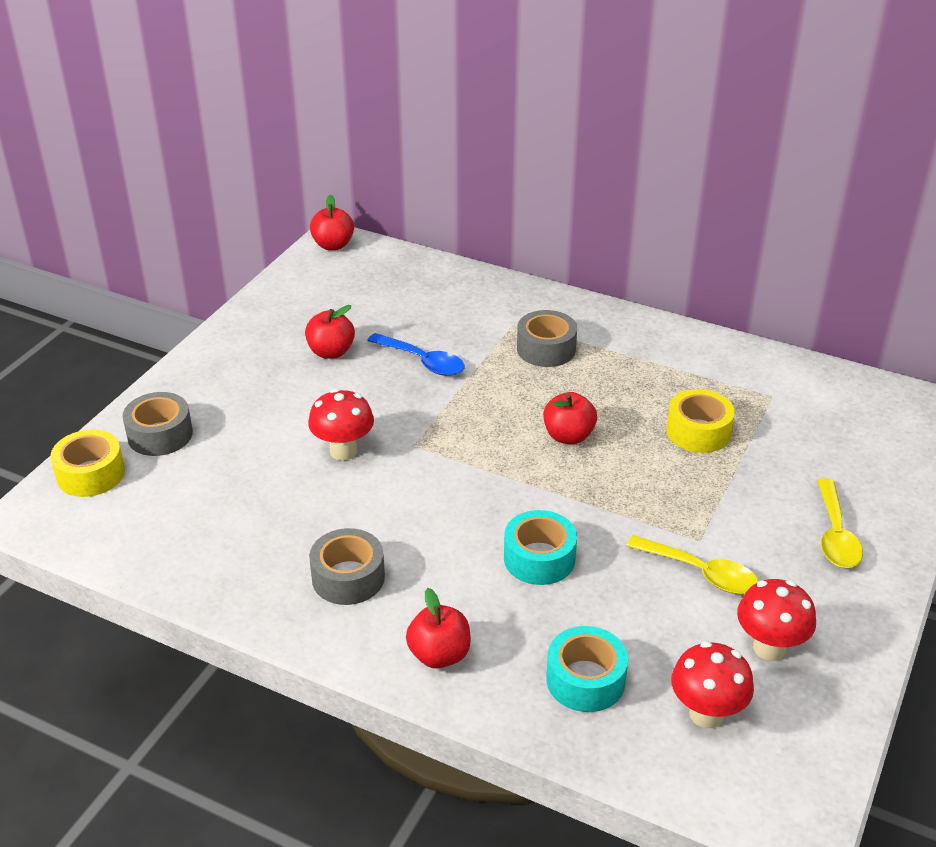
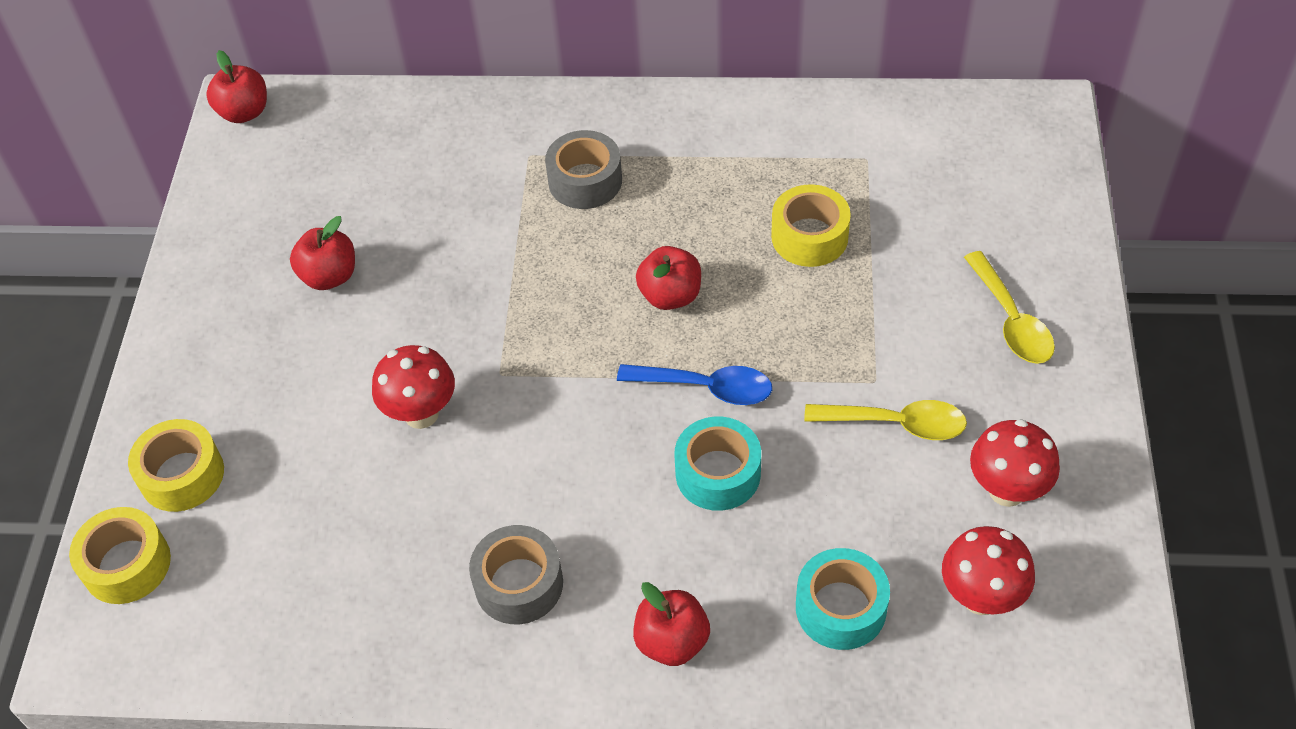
camera: 20 degrees left, 15 degrees up
(160, 434) = (182, 475): grey tape -> yellow tape
(423, 361) = (449, 250): blue spoon -> blue spoon (706, 387)

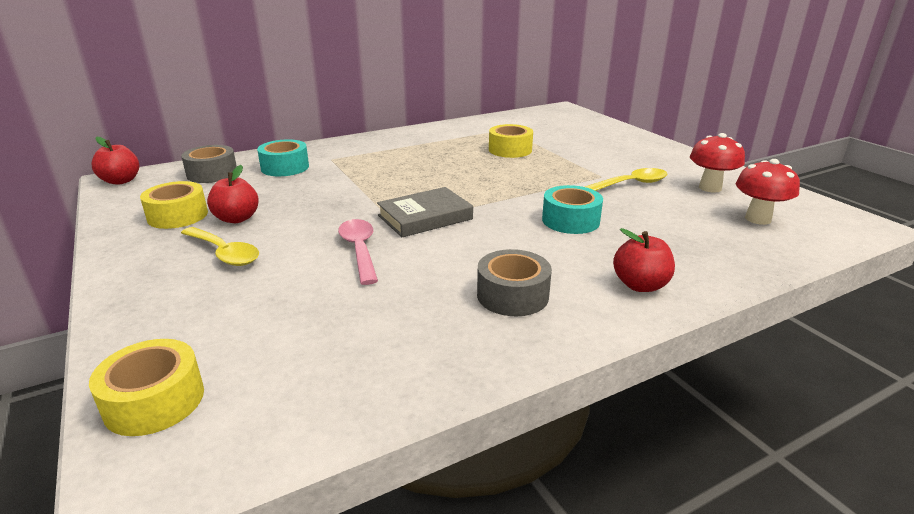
camera: 35 degrees left, 25 degrees down
(182, 475) = (179, 331): yellow tape -> yellow tape (178, 216)
(421, 414) = (359, 250): red mushroom -> pink spoon
(543, 377) = (425, 217): none -> grey book
(585, 181) = (373, 159): grey tape -> grey tape (212, 173)
(670, 295) = (464, 178): red apple -> none
(706, 387) = (523, 198): blue spoon -> none
(841, 608) = (704, 243): turquoise tape -> turquoise tape (285, 167)
(1011, 320) = (631, 149): yellow spoon -> yellow spoon (224, 253)

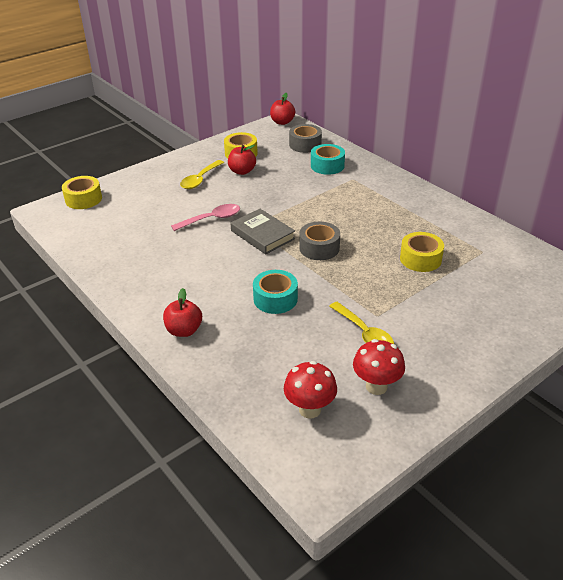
camera: 80 degrees right, 10 degrees up
(512, 295) = (167, 279): grey tape -> grey tape (319, 248)

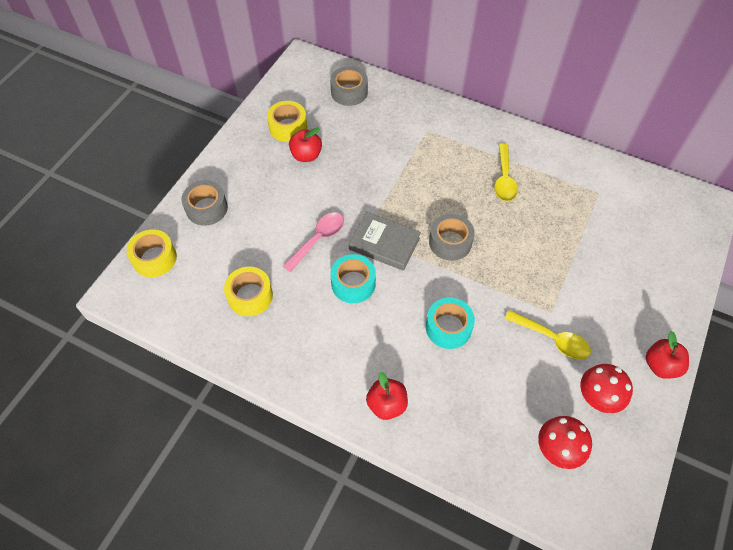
camera: 25 degrees left, 20 degrees up
(143, 182) = (206, 208): none -> grey tape
(200, 179) = (268, 183): yellow spoon -> yellow spoon (504, 179)
(282, 122) = (303, 62): red apple -> red apple (660, 365)
(327, 166) = (390, 118): turquoise tape -> turquoise tape (353, 283)
(420, 259) = (550, 223): yellow tape -> yellow tape (250, 296)

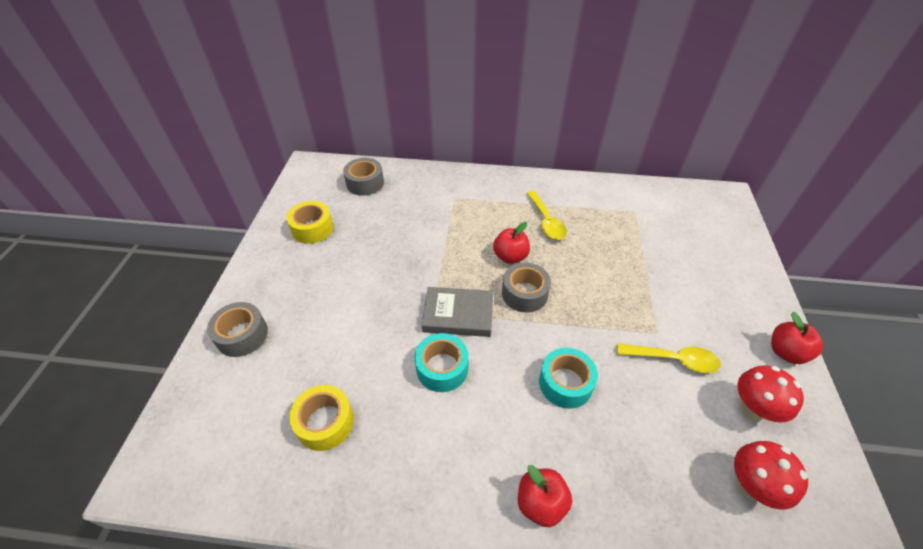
camera: 20 degrees left, 10 degrees down
(154, 258) = (187, 414): yellow tape -> none
(306, 155) = (341, 250): red apple -> red apple (510, 256)
(318, 239) = (385, 331): pink spoon -> none

